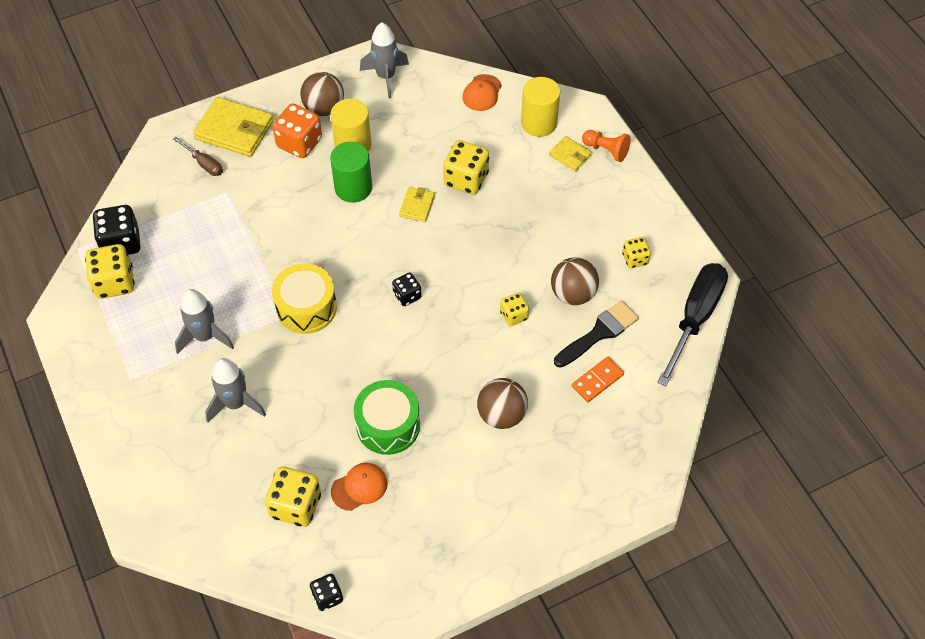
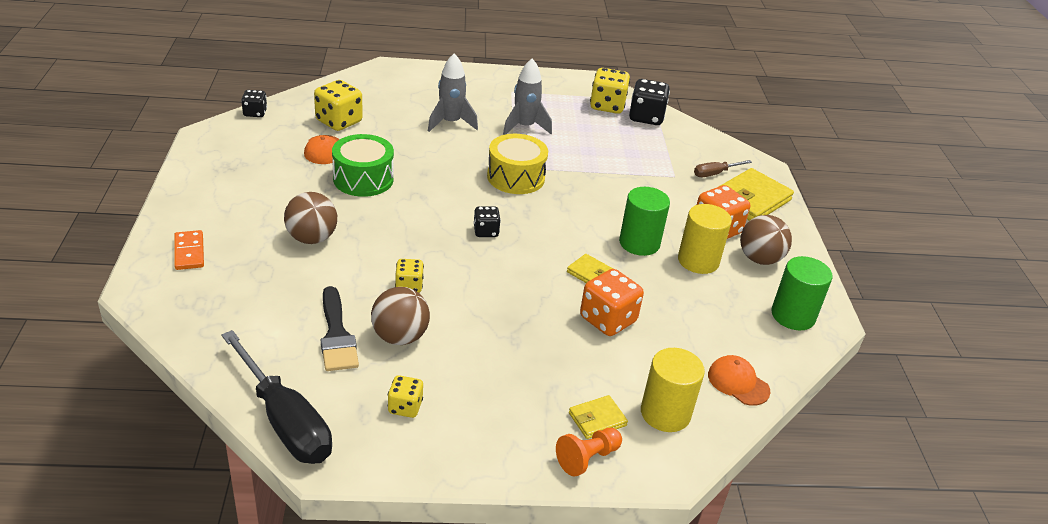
camera: 110 degrees right, 20 degrees down
(386, 77) = (793, 316): grey rocket -> green cylinder
(466, 179) = (608, 320): yellow dice -> orange dice
(597, 380) = (286, 310): orange domino -> orange domino (189, 252)

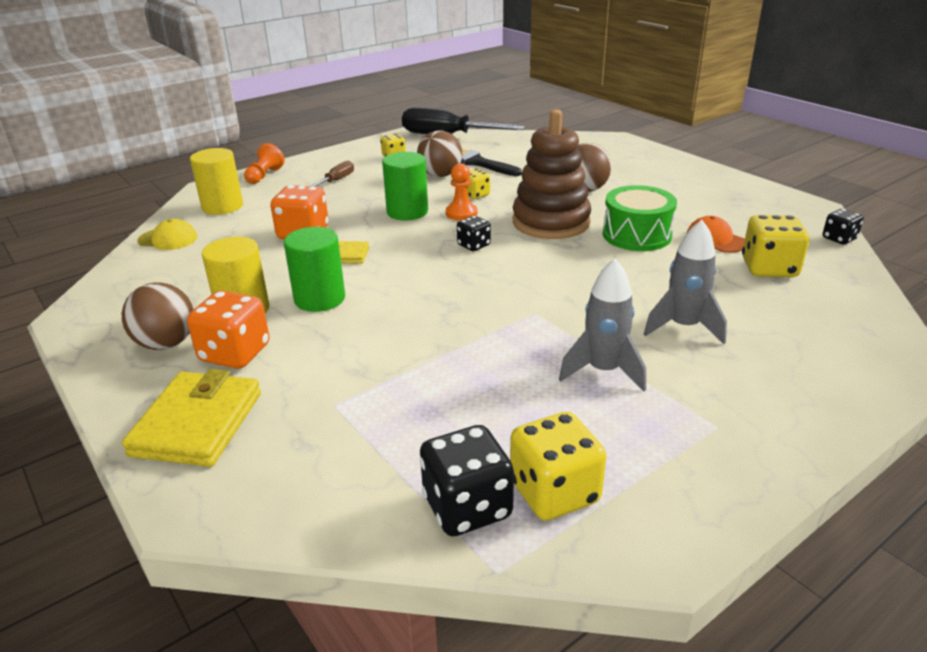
camera: 150 degrees right, 5 degrees down
(189, 252) = (634, 157): orange domino -> none
(399, 221) = (551, 222): none -> brown stacking toy
(451, 269) = (461, 213): none -> orange pawn
(515, 177) = (518, 302): yellow drum -> none
(597, 419) = (270, 189): yellow wallet -> none
(715, 174) = (273, 443): brown screwdriver -> brown screwdriver (336, 180)
(738, 383) = (168, 239): orange cap -> yellow cap
(793, 316) = (117, 303): green cylinder -> green cylinder (407, 212)

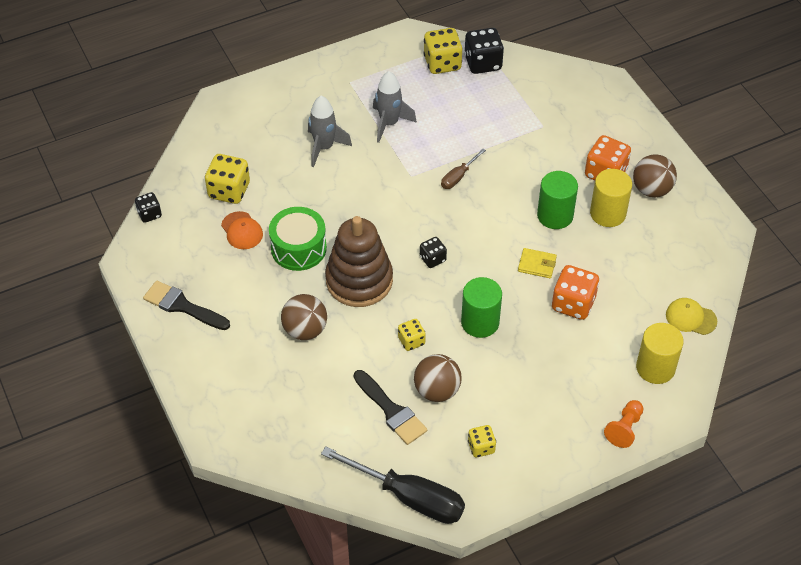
camera: 170 degrees left, 20 degrees up
(197, 424) = (615, 126): yellow wallet -> none
(336, 180) = (546, 400): brown screwdriver -> brown screwdriver (458, 177)
(461, 213) = (432, 310): orange pawn -> none
(720, 188) = (182, 306): none -> black brush

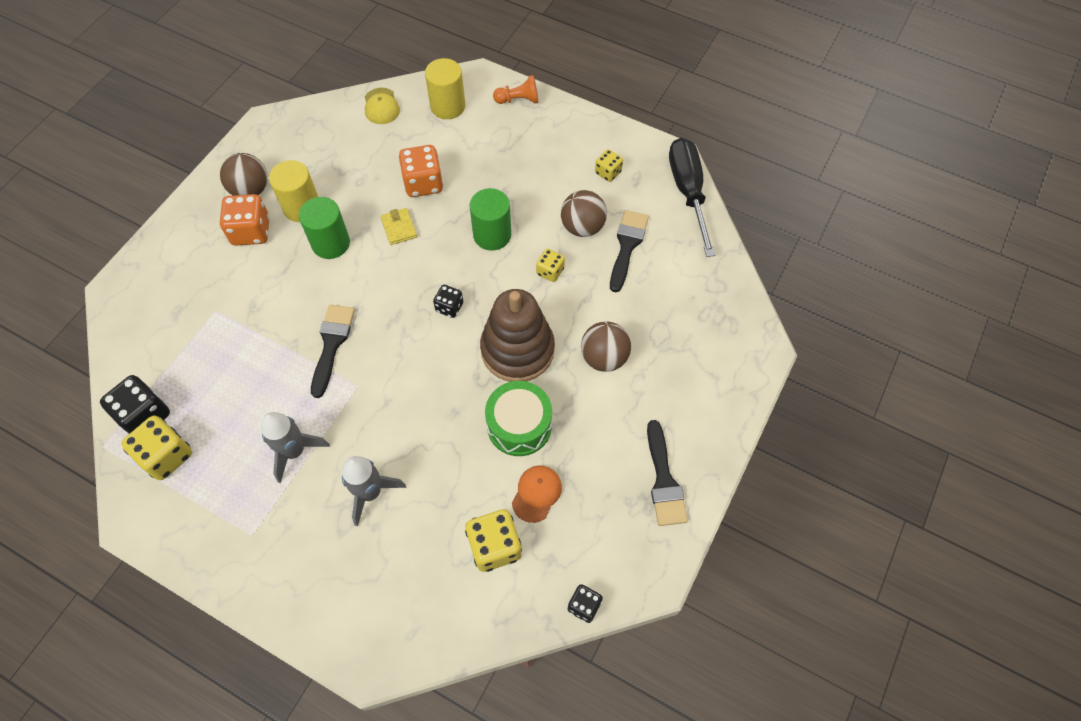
camera: 125 degrees left, 10 degrees up
(458, 177) = (332, 344): brown screwdriver -> black brush

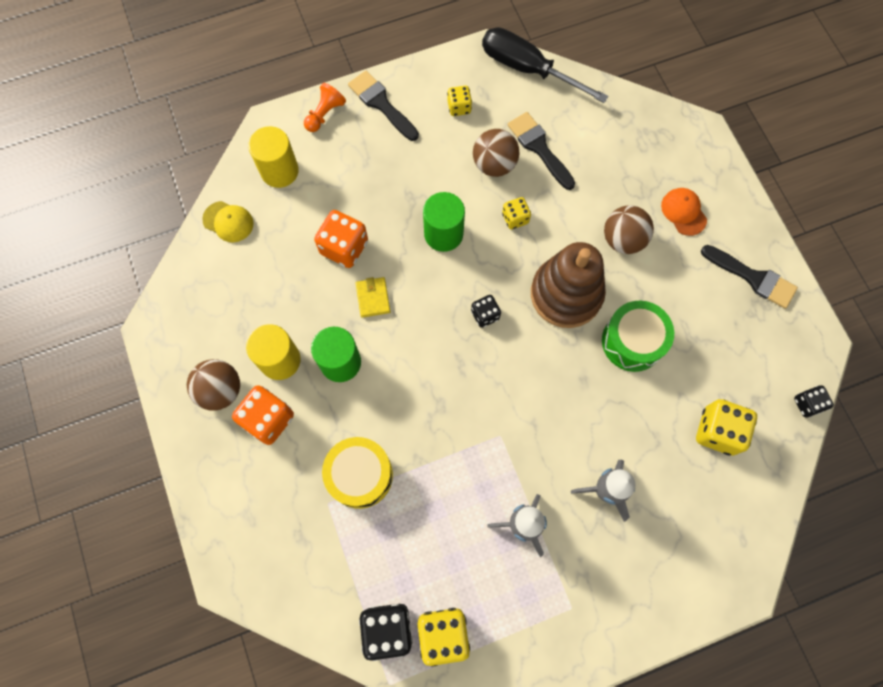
camera: 50 degrees left, 10 degrees up
(252, 316) = (360, 475): none -> yellow drum
(332, 344) = (444, 429): black brush -> black brush (381, 104)
(399, 228) = (373, 298): yellow wallet -> yellow wallet turned 60 degrees clockwise
(536, 493) = (698, 371): orange cap -> orange cap (683, 212)

